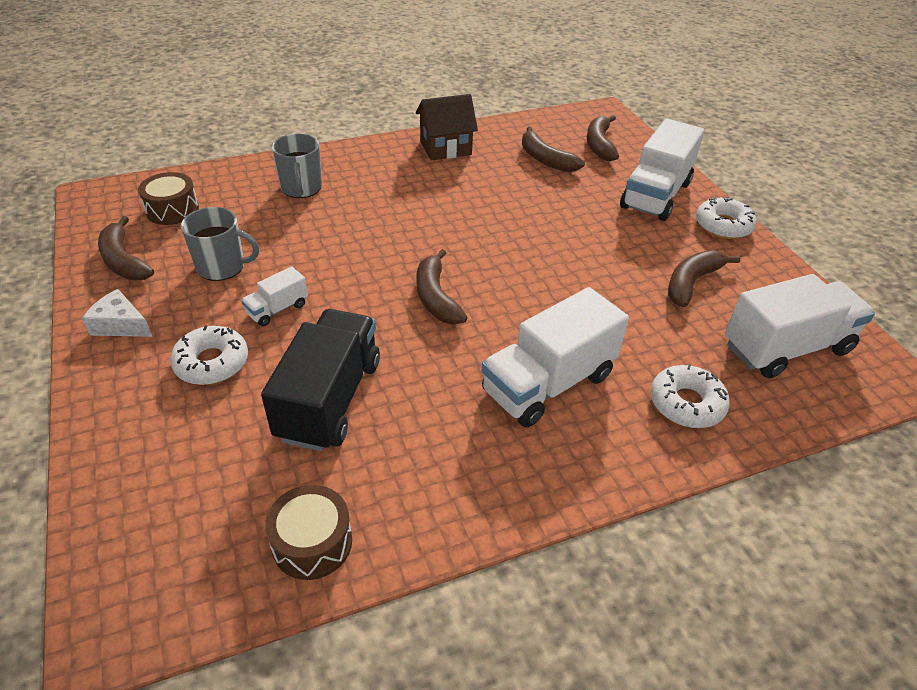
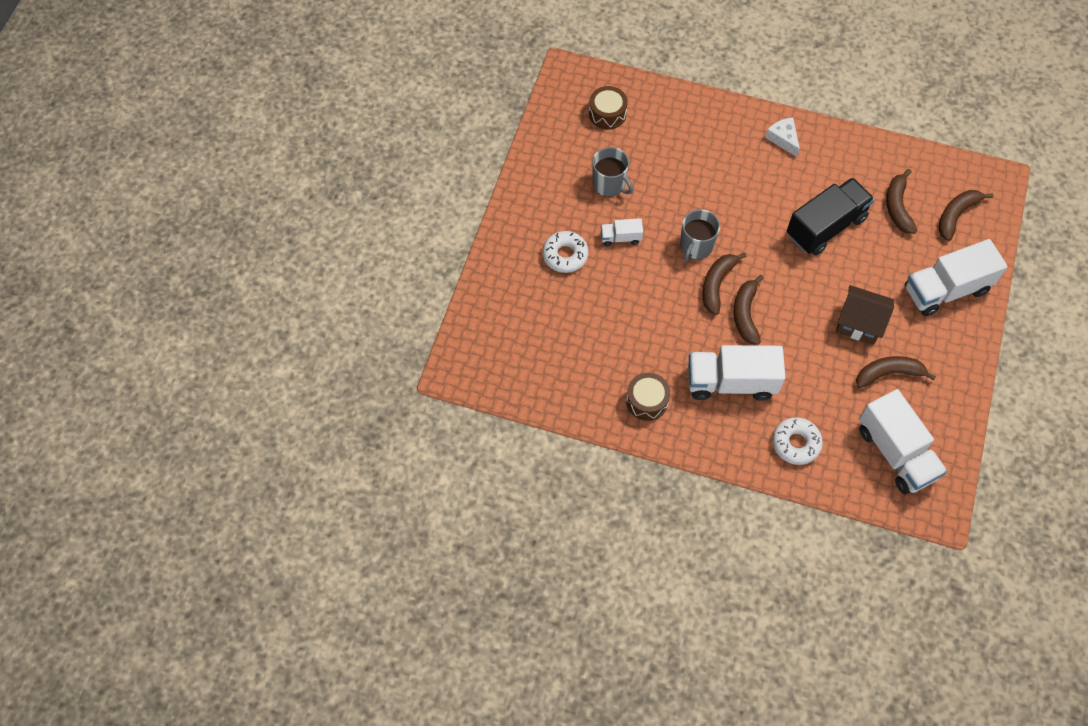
camera: 40 degrees right, 20 degrees up
(120, 325) = (533, 198): white cheese -> white cheese (783, 139)
(124, 261) = (557, 146): brown banana -> brown banana (745, 314)
(301, 188) = (700, 138): grey mug -> grey mug (696, 246)
(312, 542) = (552, 388): brown drum -> brown drum (647, 401)
(329, 399) = (609, 317): black truck -> black truck (825, 227)
(445, 148) = (832, 152): brown house -> brown house (859, 323)
(723, 225) = (965, 345): white donut -> none
(786, 348) = (895, 452): white truck -> white truck turned 45 degrees clockwise

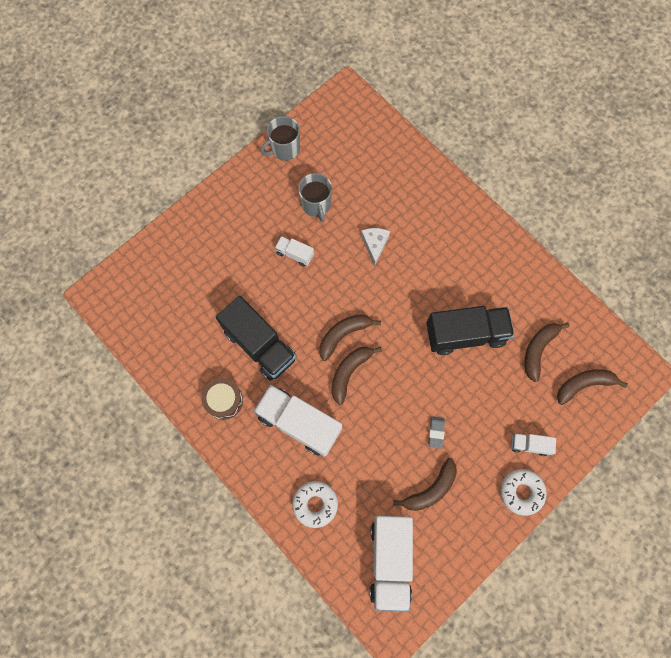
camera: 30 degrees right, 10 degrees up
(565, 255) = (242, 245): white donut -> white donut (521, 492)
(607, 114) = (354, 144): brown drum -> none
(645, 334) = (259, 345): none -> black truck
(696, 246) = (349, 293): grey mug -> grey mug (284, 148)
(783, 139) = (482, 240): white cheese -> white cheese (374, 244)
(859, 323) = (436, 432): brown house -> grey eraser
(888, 373) = (430, 489): brown banana -> brown banana turned 120 degrees clockwise
(946, 289) = (529, 445): white truck -> white truck, size x0.48

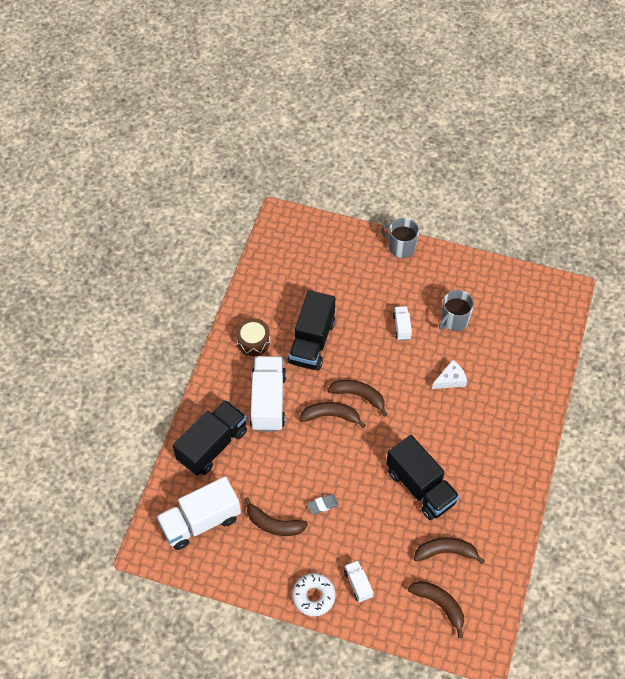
camera: 60 degrees right, 15 degrees down
(284, 148) = (485, 273): grey mug -> grey mug (401, 247)
(315, 504) = (212, 445): white donut -> black truck

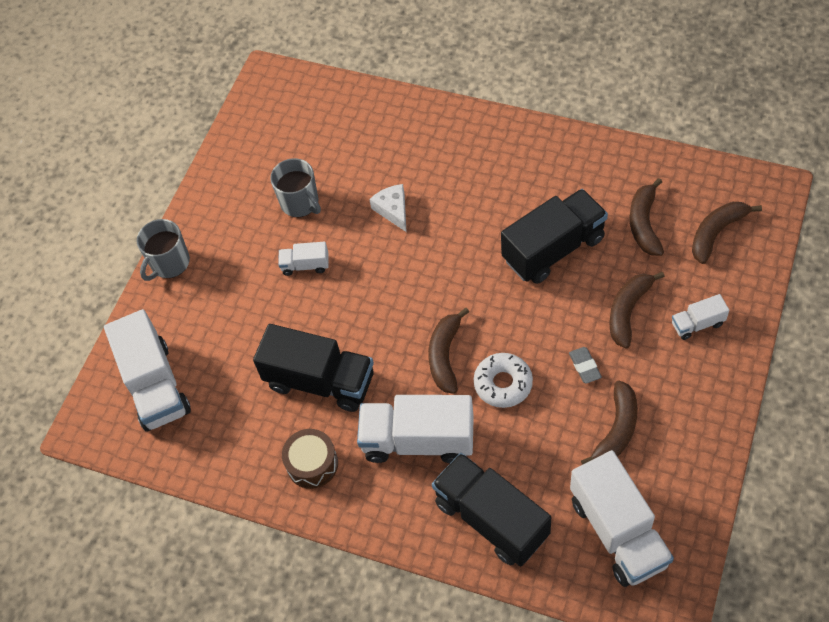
camera: 80 degrees left, 0 degrees up
(309, 250) = (155, 385): none -> white truck
(313, 596) = (720, 377): white donut -> white donut (503, 384)
(359, 396) = (414, 320): brown banana -> brown banana (628, 311)

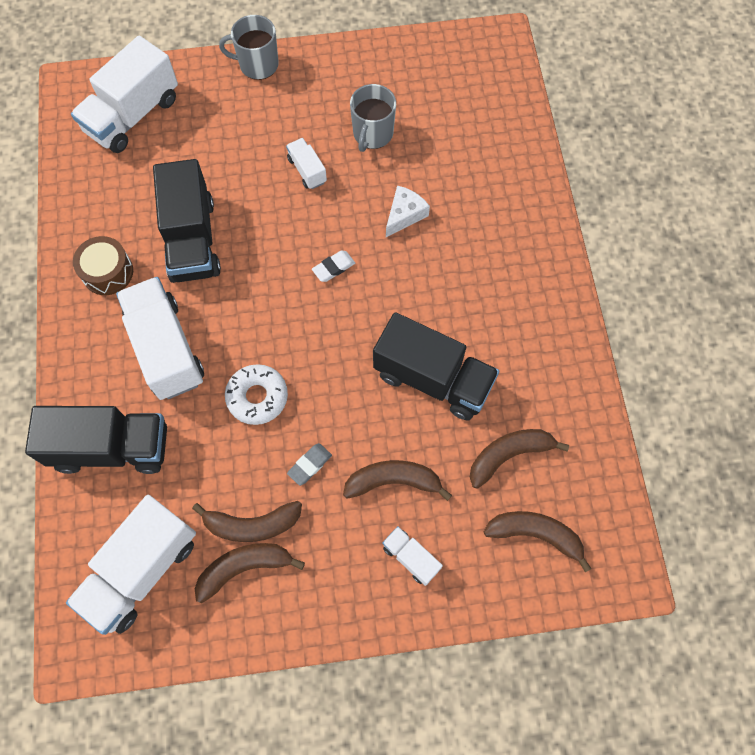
camera: 55 degrees right, 10 degrees up
(413, 281) = (333, 268): none -> white eraser
(445, 356) = (265, 332): brown banana -> brown banana (244, 568)
(491, 519) = (111, 448): black truck -> black truck turned 75 degrees clockwise

